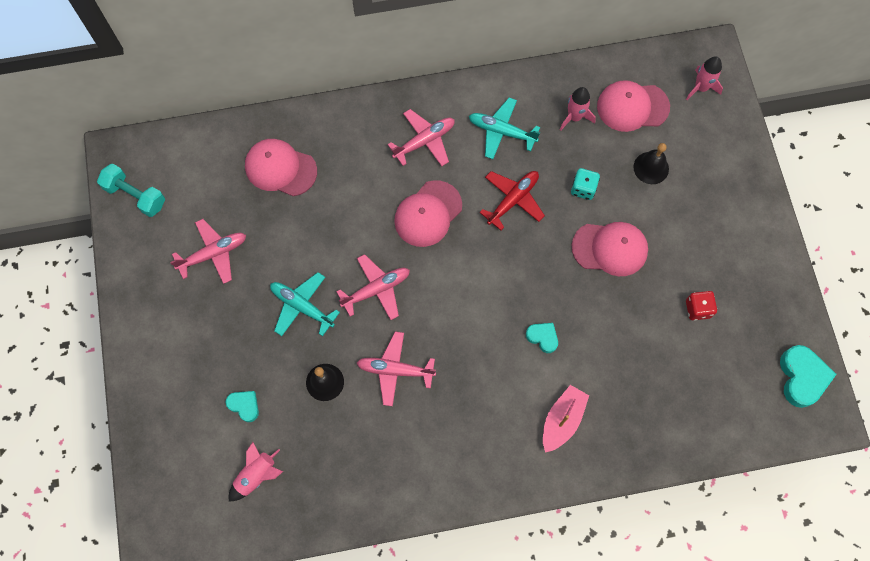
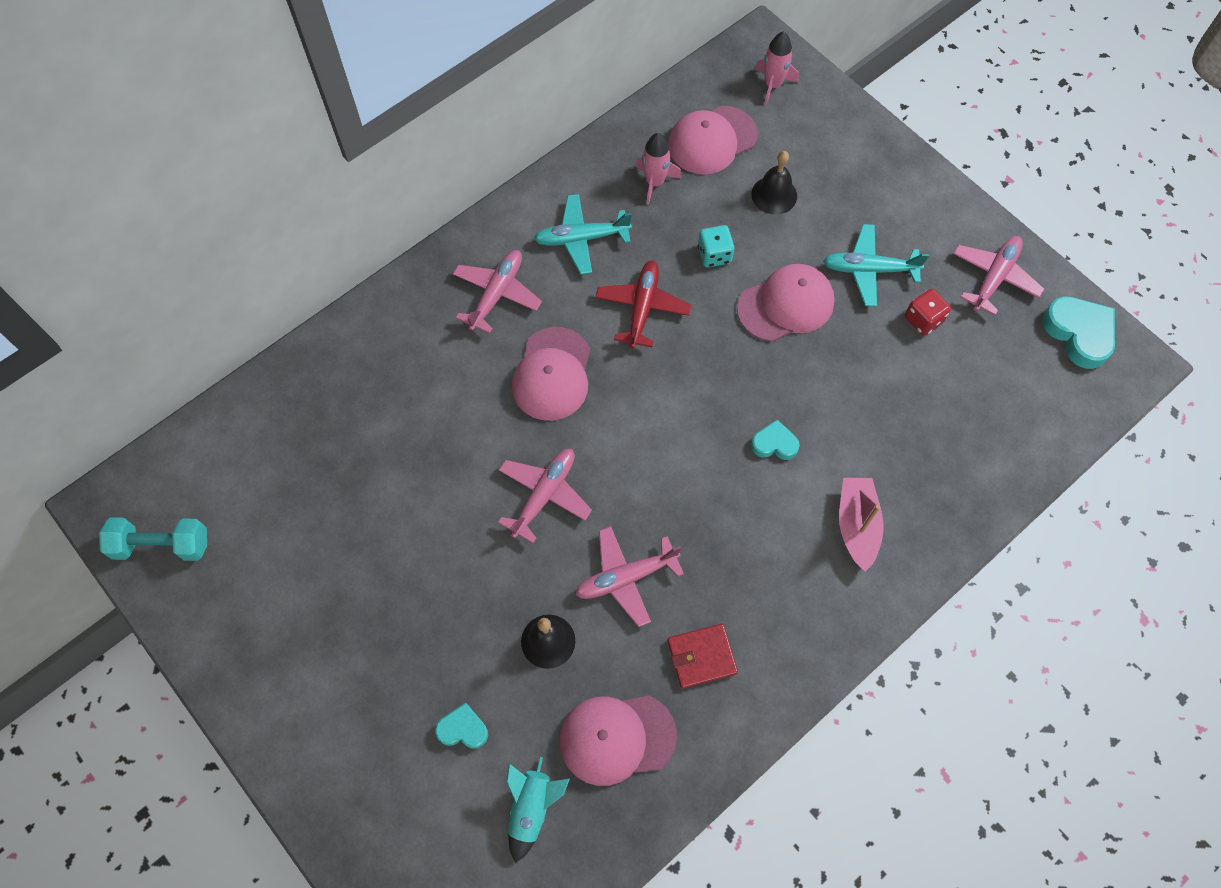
camera: 30 degrees left, 5 degrees down
(213, 253) = (310, 562): pink plane -> pink plane (994, 277)
(257, 475) = (532, 808): pink rocket -> turquoise rocket
(280, 168) = (336, 414): pink cap -> pink cap (617, 738)
(302, 306) = (463, 565): turquoise plane -> turquoise plane (869, 270)
(411, 445) = (701, 657): none -> red wallet

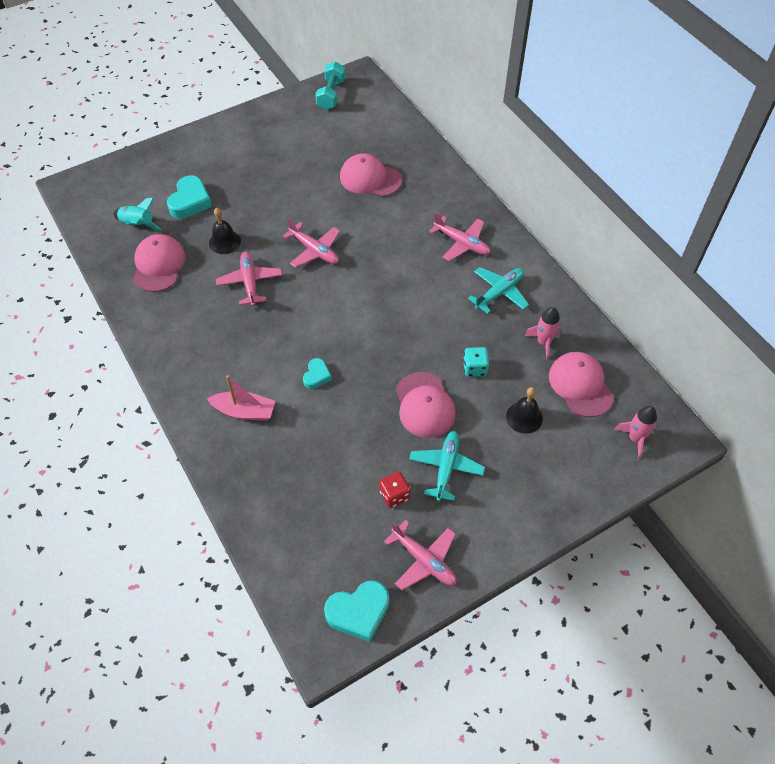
camera: 100 degrees right, 10 degrees down
(463, 729) = (190, 201): turquoise heart -> turquoise heart, size x1.72
(552, 374) = (396, 264): pink cap -> pink cap (370, 178)
(581, 239) = (499, 292): turquoise plane -> turquoise plane turned 45 degrees clockwise
(642, 307) = (438, 319): red plane -> none
(701, 657) = (189, 311): red wallet -> none

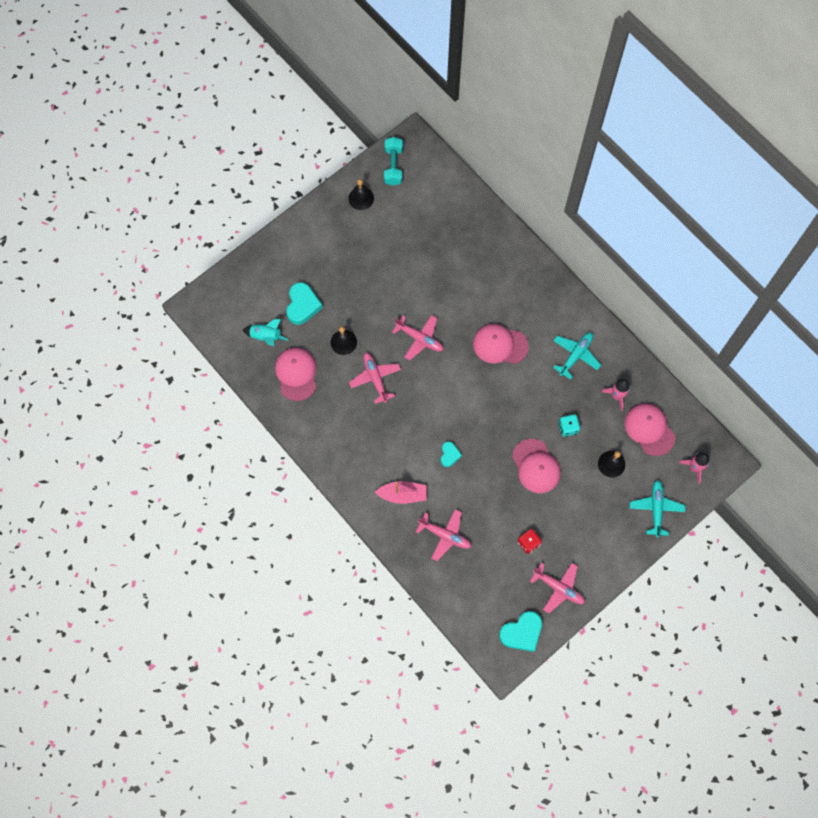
camera: 10 degrees left, 15 degrees up
(287, 116) = (361, 198): none -> black bell
(370, 178) = (448, 256): pink cap -> pink cap (500, 345)
(446, 468) = (561, 515): turquoise plane -> turquoise plane (656, 509)
(462, 243) = (538, 311): pink plane -> pink plane (445, 535)

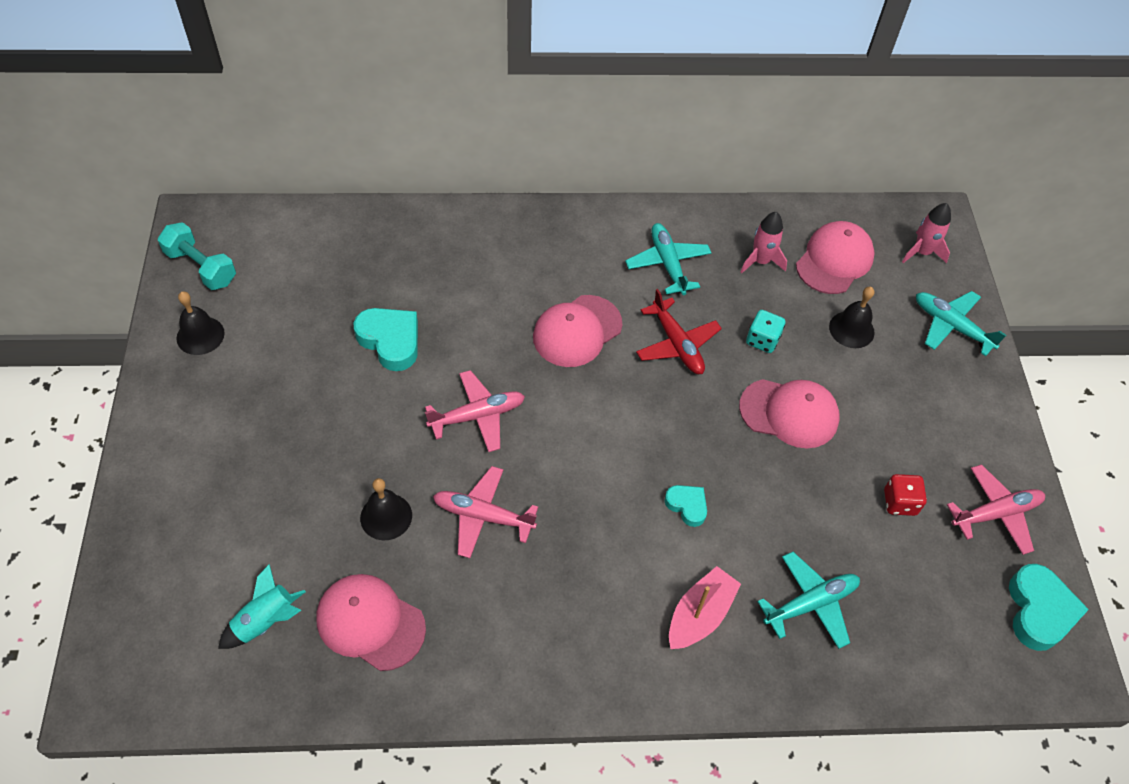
camera: 55 degrees left, 15 degrees down
(302, 305) = (272, 529): turquoise heart -> turquoise heart (390, 341)
(445, 535) = (811, 603): pink plane -> turquoise plane
(531, 392) = (677, 344): none -> red plane
(649, 429) = (834, 260): pink cap -> pink cap turned 120 degrees clockwise

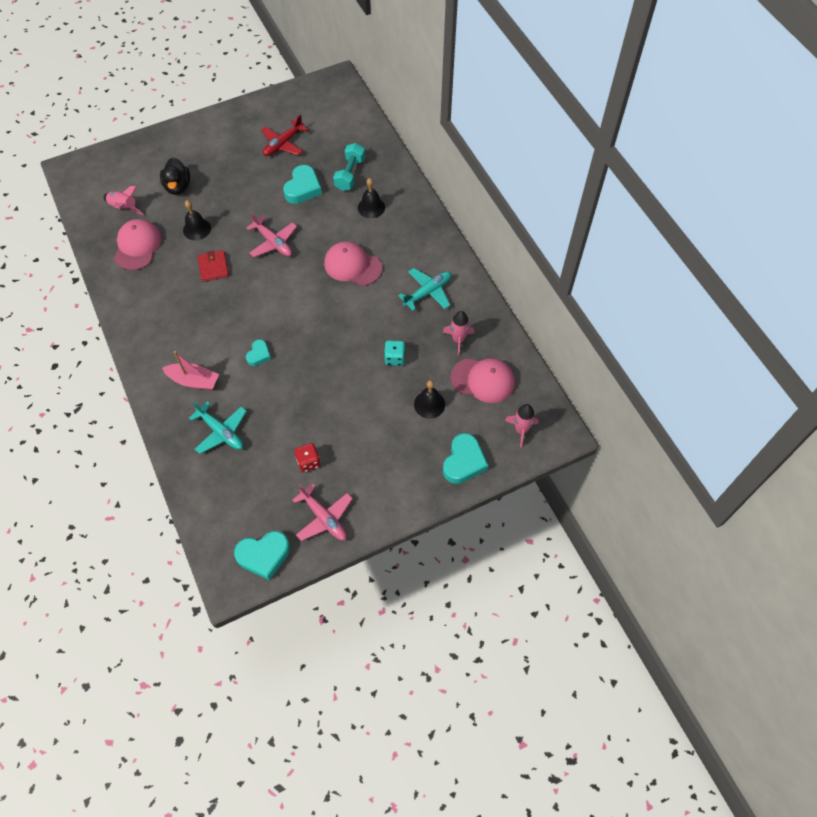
camera: 70 degrees right, 5 degrees up
(200, 335) = (268, 115): black bell -> black bell (371, 207)
(201, 267) = (309, 96): turquoise dumbbell -> turquoise dumbbell (350, 174)
(266, 621) = (124, 208): turquoise rocket -> pink rocket
(271, 517) = (178, 186): none -> black duck
(482, 516) = (213, 267): pink plane -> red wallet
(677, 344) = (368, 316): red plane -> red plane (283, 144)
(789, 413) = (346, 387): pink cap -> none
(951, 326) = (464, 462): turquoise plane -> turquoise heart

